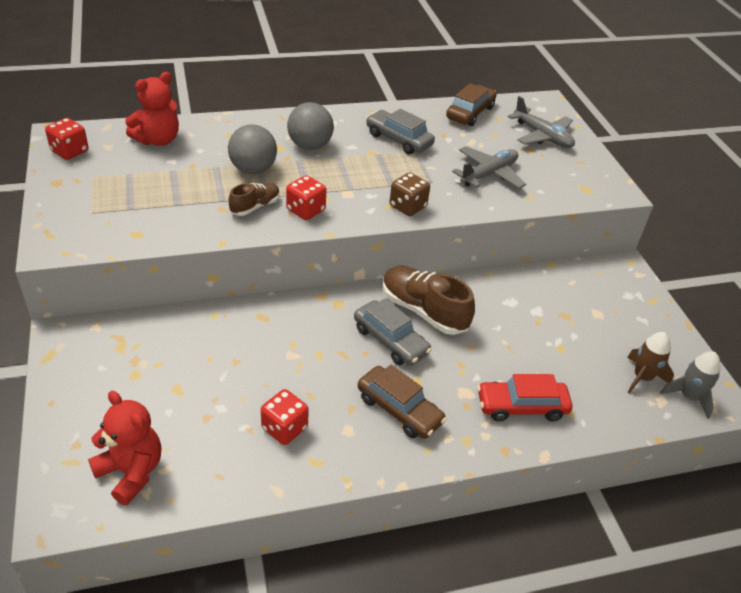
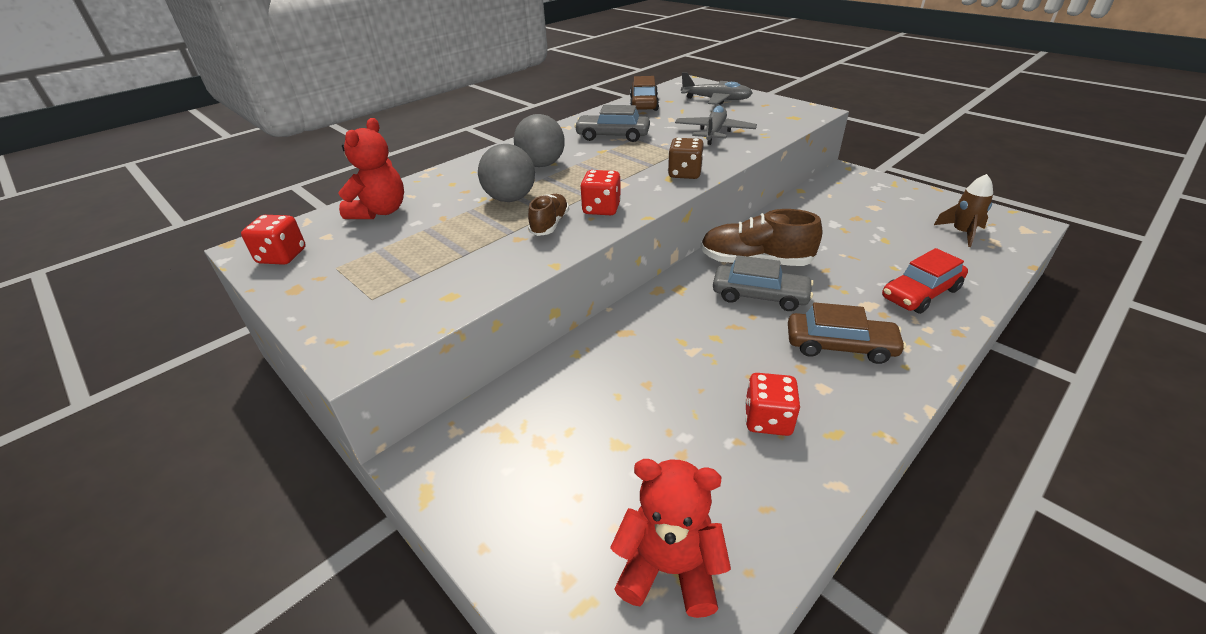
camera: 25 degrees left, 5 degrees down
(689, 397) = (1005, 230): grey rocket -> none

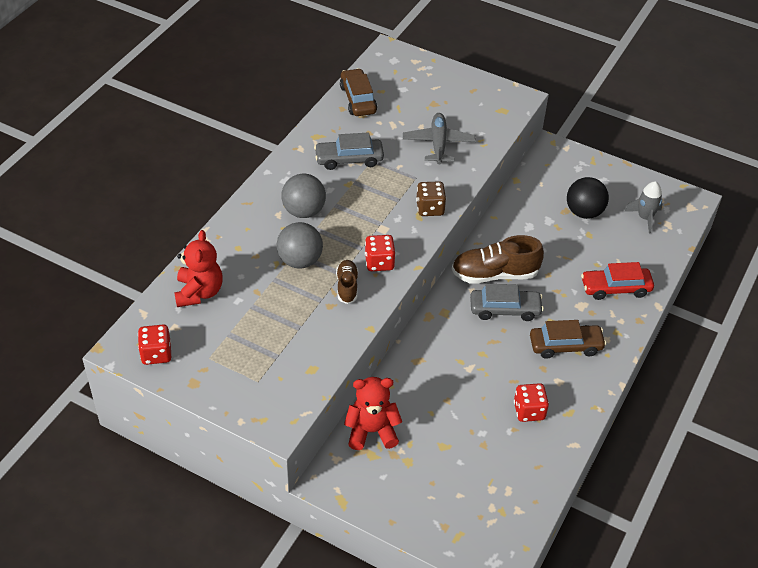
camera: 20 degrees left, 10 degrees up
(669, 569) = (495, 509): red teddy bear -> red teddy bear (372, 431)
(716, 99) = (425, 85): grey plane -> none
(880, 221) = (584, 212): none -> black ball
(920, 293) = (615, 288): red car -> red car turned 45 degrees clockwise
(962, 233) = (645, 218): brown rocket -> grey rocket

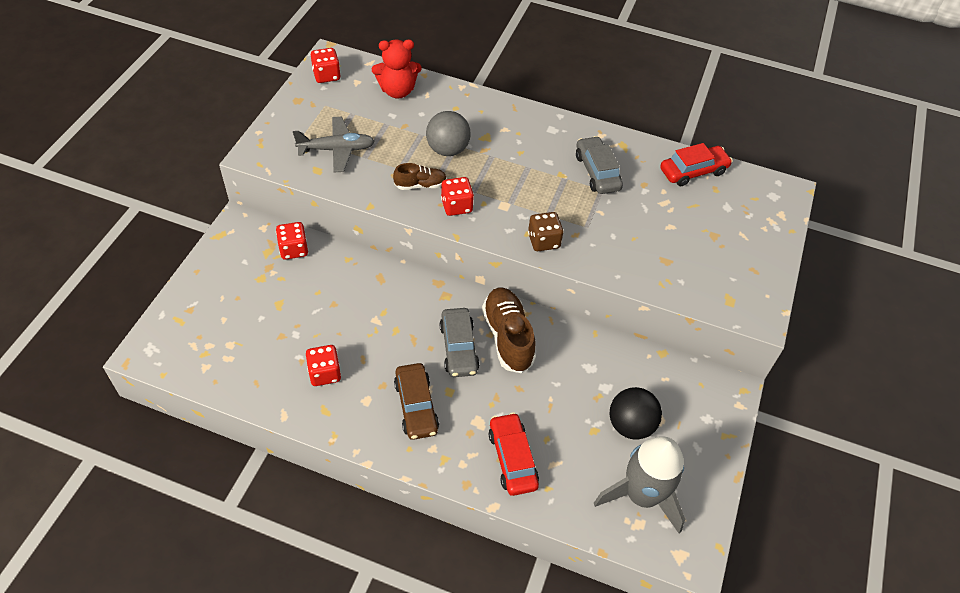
camera: 80 degrees right, 5 degrees up
(304, 211) = (513, 146): grey ball -> none
(358, 99) = (693, 171): brown car -> red car
(372, 431) = (294, 249): red teddy bear -> red dice
(438, 144) = (647, 242): grey plane -> grey plane (337, 149)
(645, 218) = (641, 495): grey rocket -> grey rocket, size x1.81

